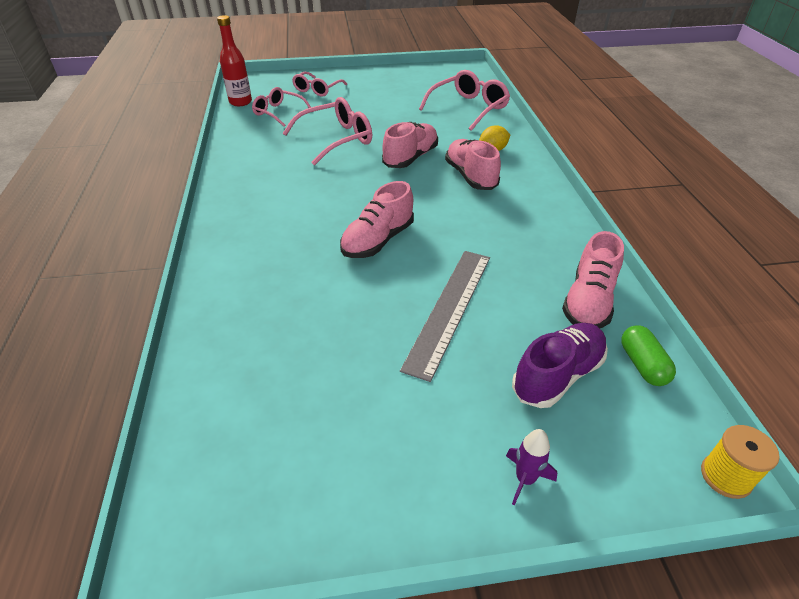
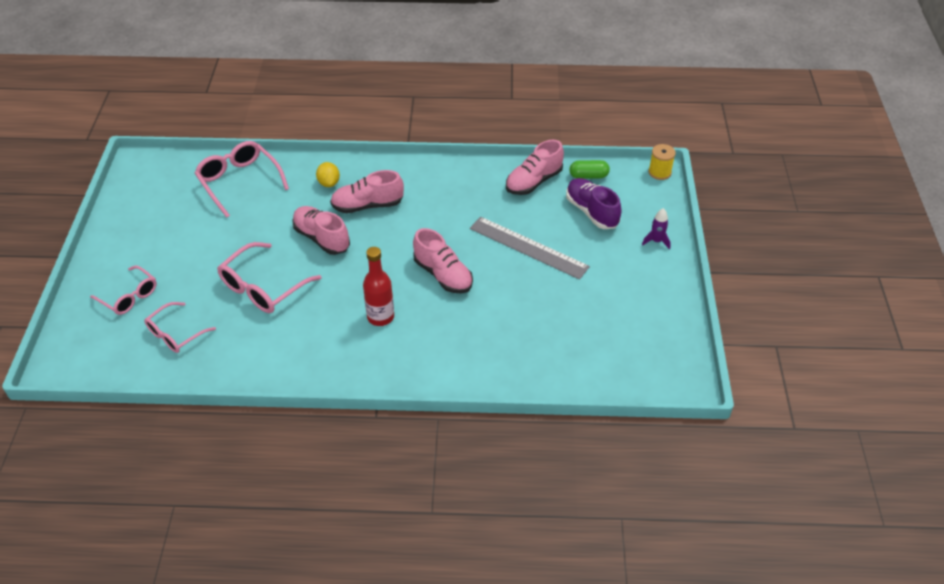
camera: 80 degrees left, 5 degrees up
(240, 102) = (127, 370): red bottle -> red bottle (380, 317)
(337, 139) = (263, 288): pink glasses -> pink glasses turned 120 degrees counterclockwise
(588, 301) = (533, 181): pink shoe -> pink shoe turned 105 degrees clockwise

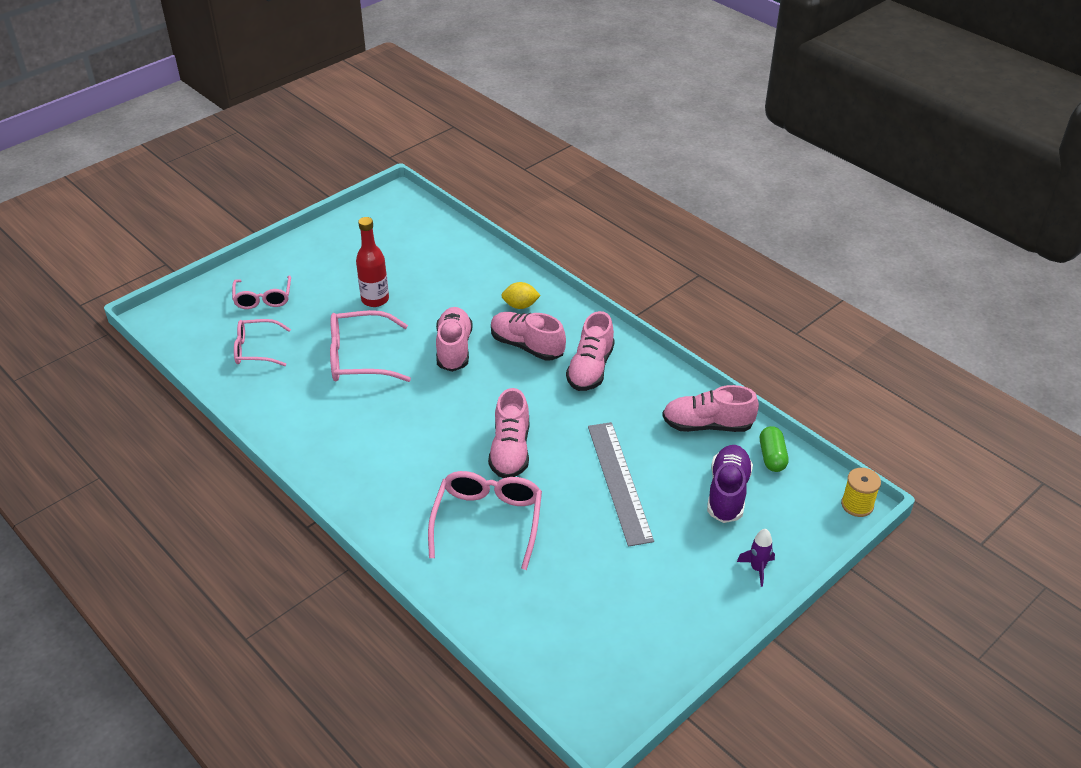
camera: 45 degrees right, 5 degrees down
(239, 182) = (452, 259): pink glasses -> pink glasses (488, 521)
(329, 183) = (520, 306): yellow lemon -> yellow lemon turned 60 degrees clockwise
(380, 317) = (413, 448): red bottle -> red bottle (375, 299)
(425, 193) = (590, 368): none -> pink shoe
(588, 176) = (772, 457): green capsule -> green capsule turned 45 degrees clockwise

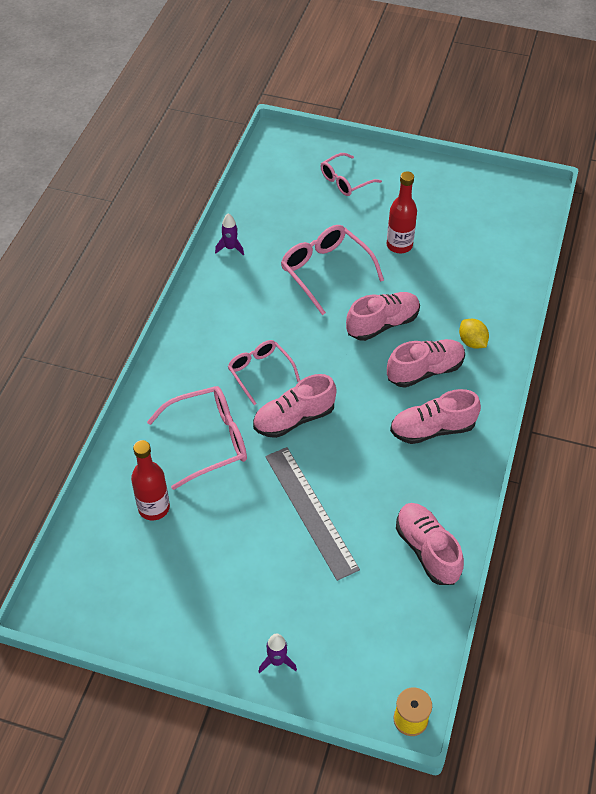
camera: 60 degrees right, 10 degrees up
(255, 349) = (287, 208): pink glasses -> pink glasses (260, 372)
(265, 410) = (230, 248): none -> purple rocket
(527, 346) = (425, 371): pink shoe -> pink shoe turned 60 degrees clockwise
(535, 594) = (154, 508): none -> red bottle
(619, 482) = (310, 511): grey ruler -> grey ruler turned 75 degrees counterclockwise
(727, 493) = (353, 601): purple shoe -> none
(772, 457) = (423, 620): green capsule -> none

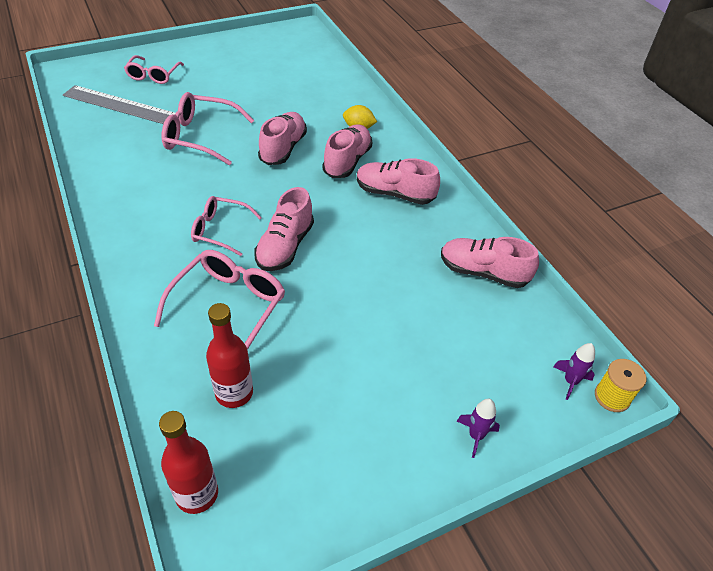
camera: 45 degrees left, 5 degrees down
(230, 248) = (98, 158): purple rocket -> purple rocket (570, 381)
(310, 511) = (372, 303): grey ruler -> grey ruler (121, 105)
(399, 245) = (240, 96): red bottle -> red bottle (197, 494)
(432, 429) = (394, 194): pink shoe -> pink shoe turned 75 degrees clockwise

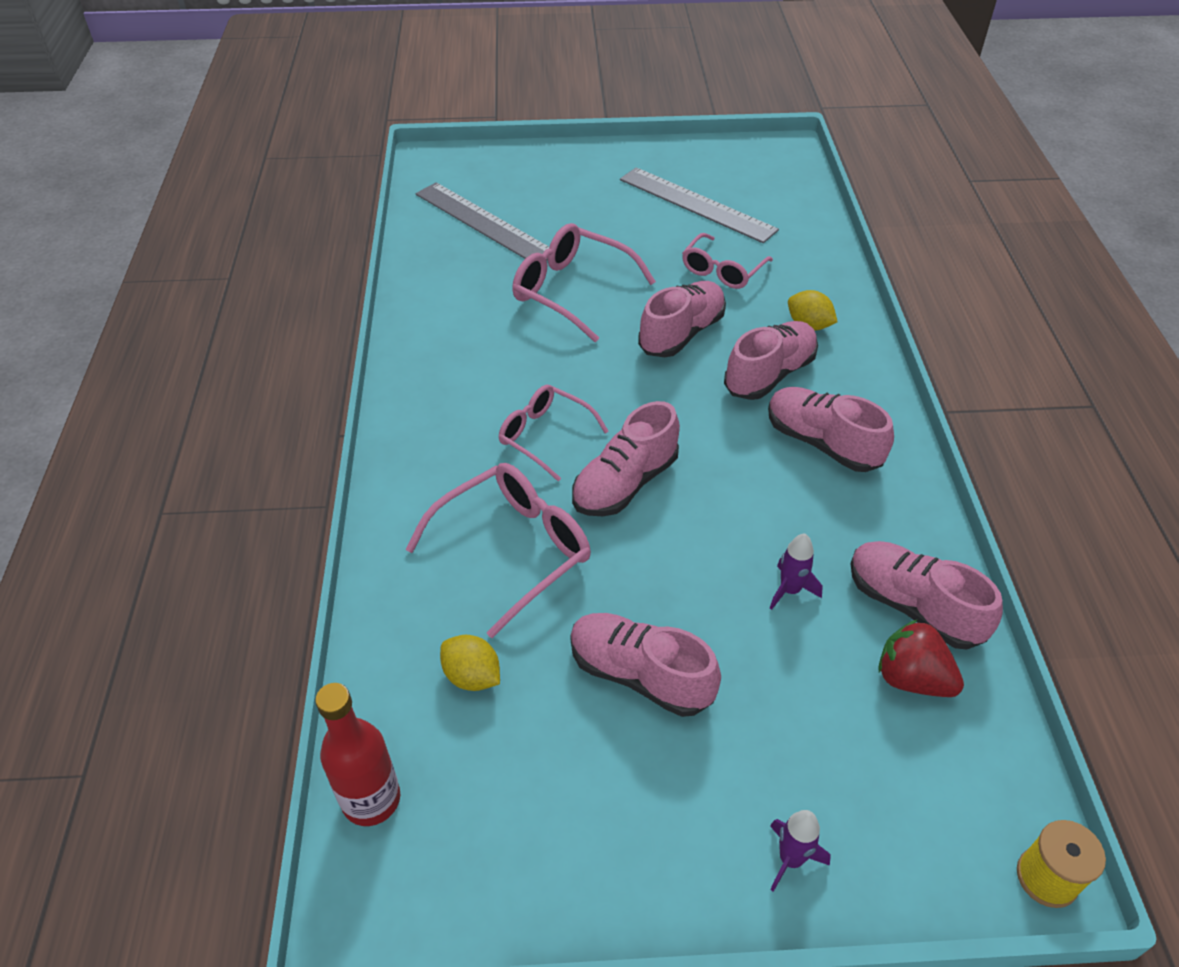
camera: 25 degrees right, 0 degrees up
(153, 75) = (543, 186): pink glasses -> pink glasses (722, 271)
(234, 393) = (472, 676): red bottle -> yellow lemon
(260, 70) = (696, 204): none -> grey ruler
(343, 358) = (640, 675): none -> pink shoe
(499, 313) = (912, 679): none -> red strawberry
(570, 381) = (984, 828): purple rocket -> purple rocket (790, 590)

